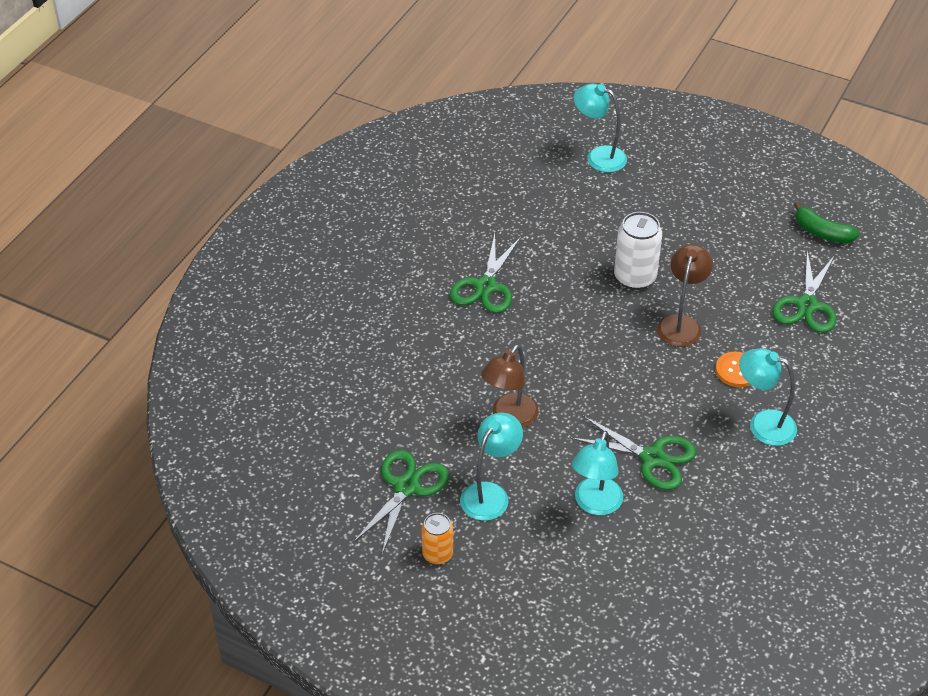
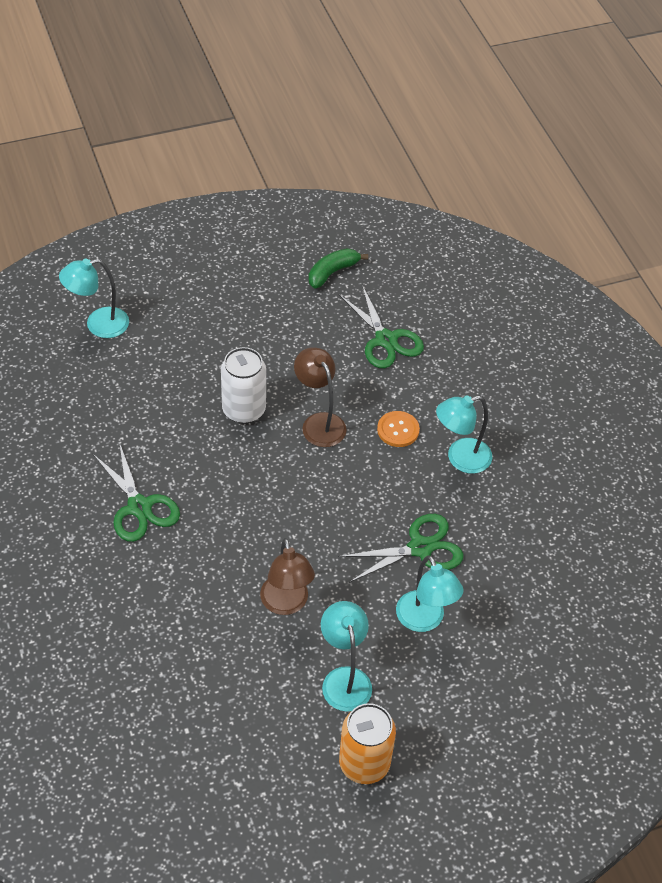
camera: 50 degrees left, 5 degrees up
(407, 487) = (277, 730): green scissors -> none
(437, 554) = (364, 763): orange can -> orange can, size x1.62
(822, 232) = (332, 272): green banana -> green banana turned 150 degrees clockwise

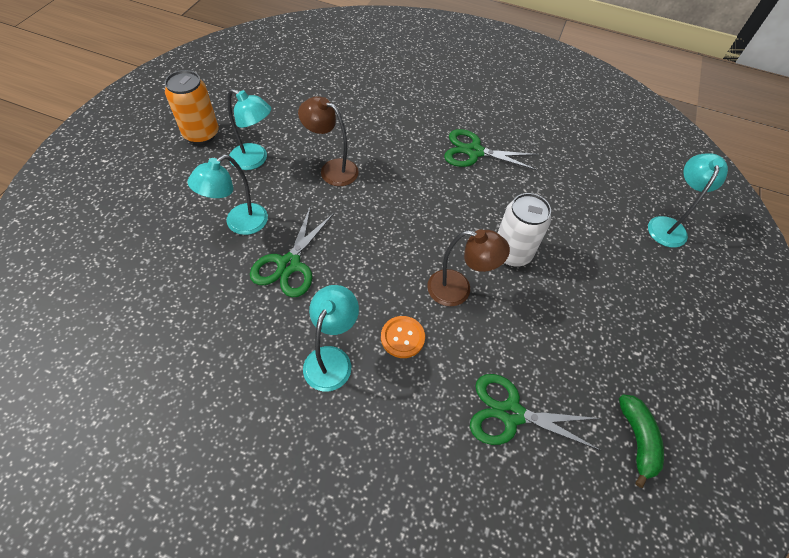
camera: 130 degrees right, 5 degrees up
(424, 620) = (239, 224): turquoise lamp -> turquoise lamp turned 60 degrees counterclockwise

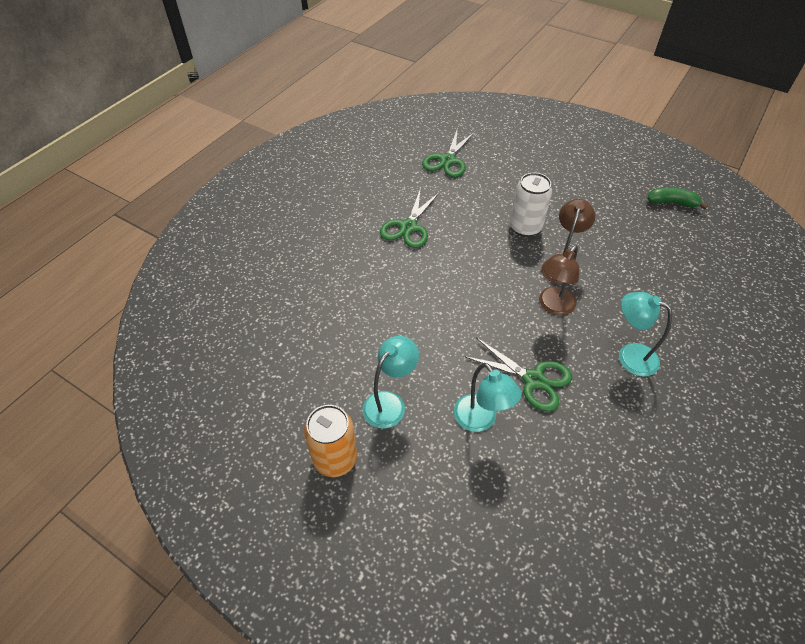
camera: 75 degrees left, 5 degrees down
(332, 169) = (414, 335): brown lamp -> brown lamp (553, 306)
(402, 337) = (606, 307): orange button -> none
(511, 413) = (662, 257): green scissors -> green scissors (447, 160)
(668, 225) = (502, 140): turquoise lamp -> none

